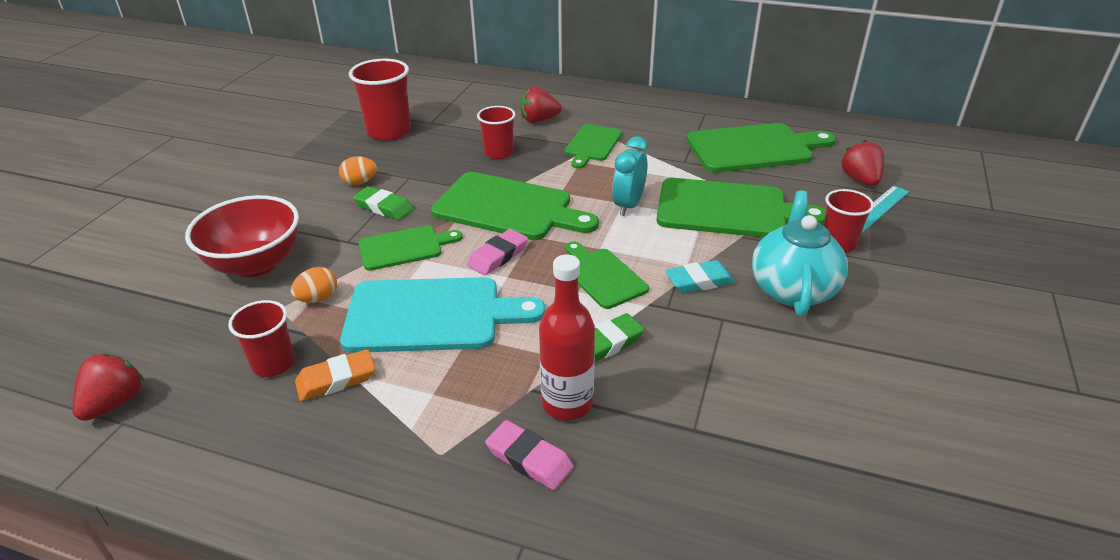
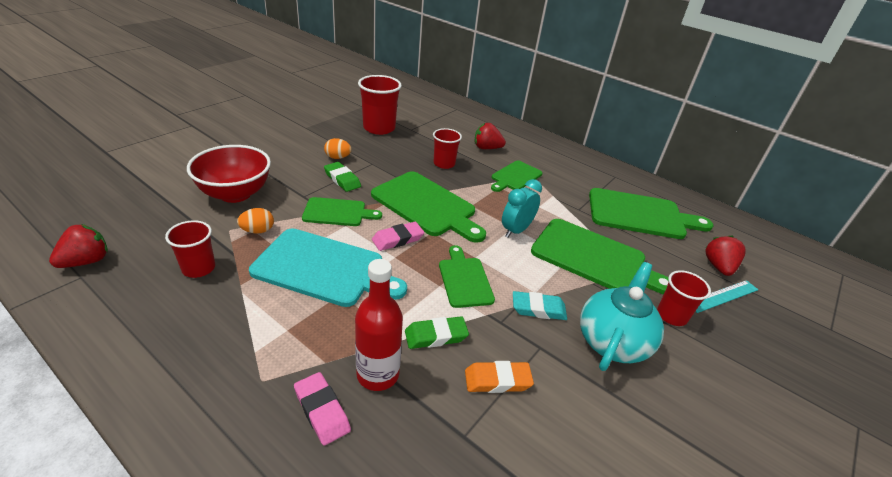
camera: 15 degrees right, 0 degrees up
(336, 379) = (230, 295): orange eraser -> orange eraser (497, 380)

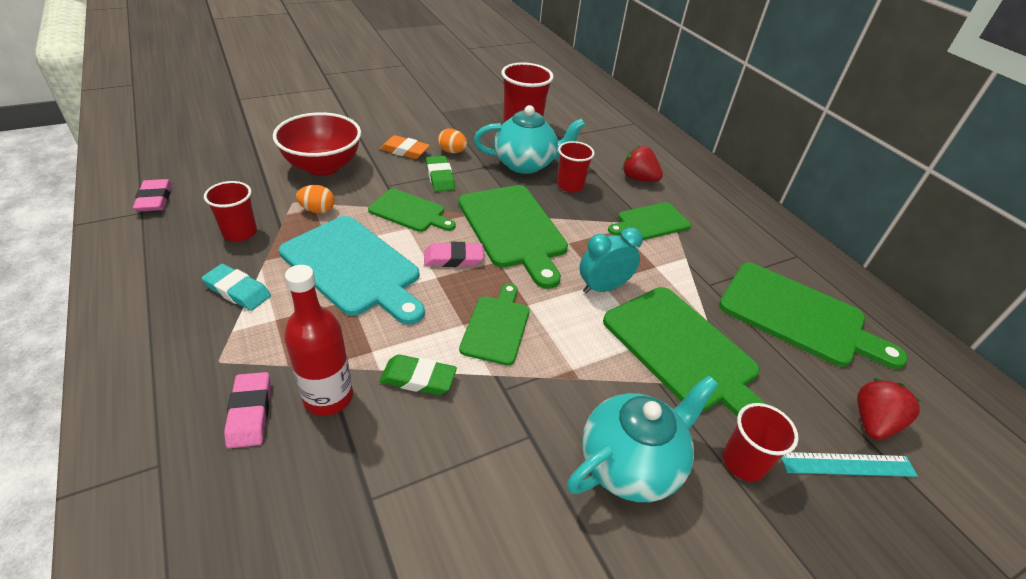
camera: 25 degrees right, 5 degrees up
(86, 261) = (155, 199): red strawberry -> pink eraser
(401, 155) = (525, 164): none -> turquoise teapot
(497, 380) = (451, 454): orange eraser -> orange eraser (405, 151)
(538, 309) = (561, 390): turquoise eraser -> turquoise eraser (238, 291)

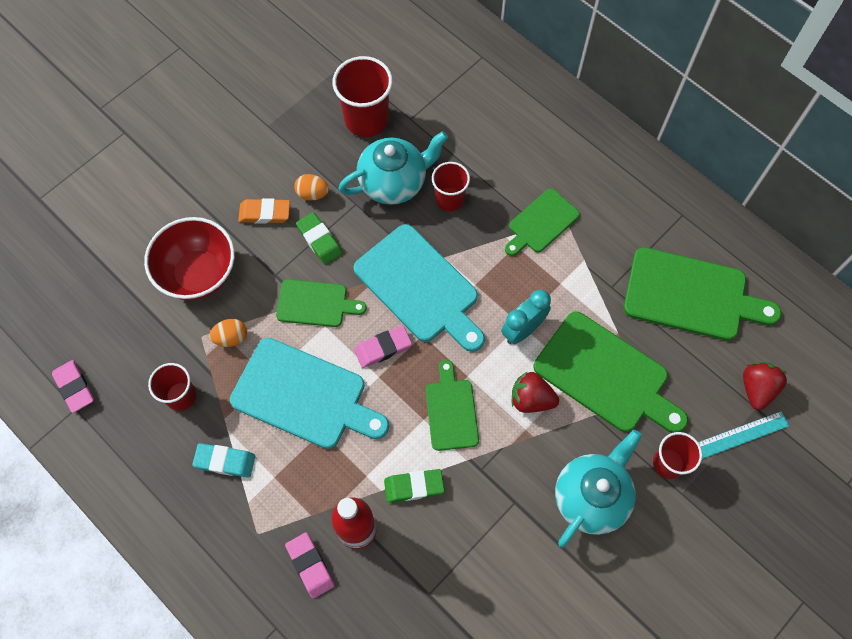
camera: 15 degrees left, 25 degrees up
(513, 229) = (419, 287): green cutting board -> turquoise cutting board
(638, 178) = (512, 158): red strawberry -> red strawberry (531, 399)

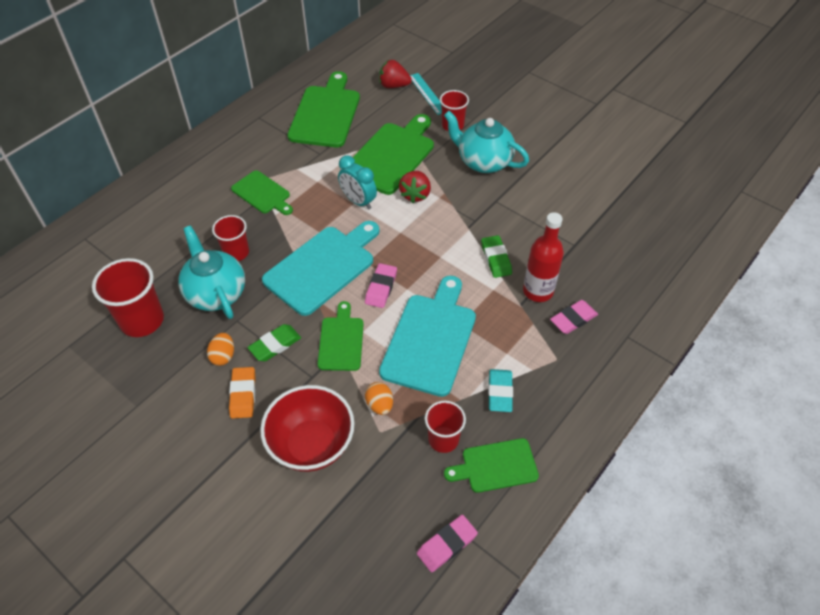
camera: 95 degrees left, 15 degrees down
(383, 348) = (381, 288): pink eraser -> pink eraser turned 45 degrees clockwise
(451, 411) = (431, 240): green cutting board -> green cutting board (496, 466)

